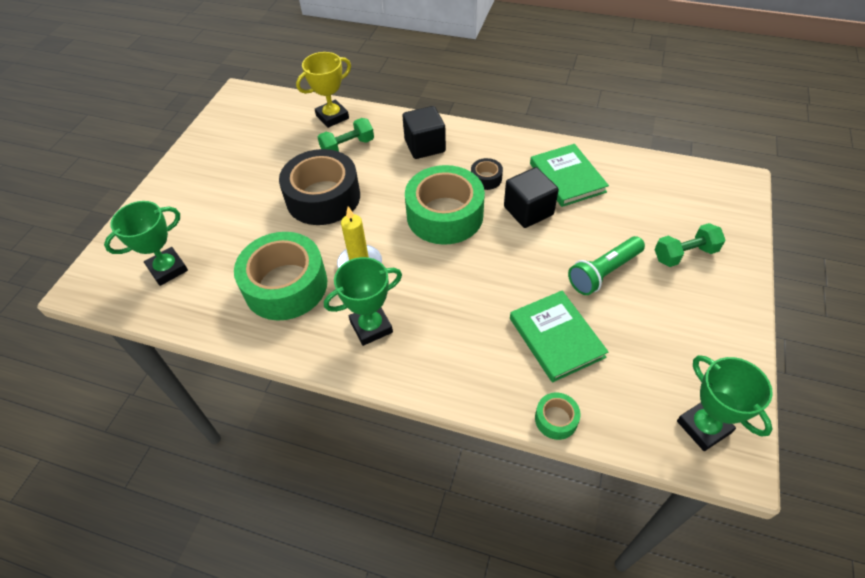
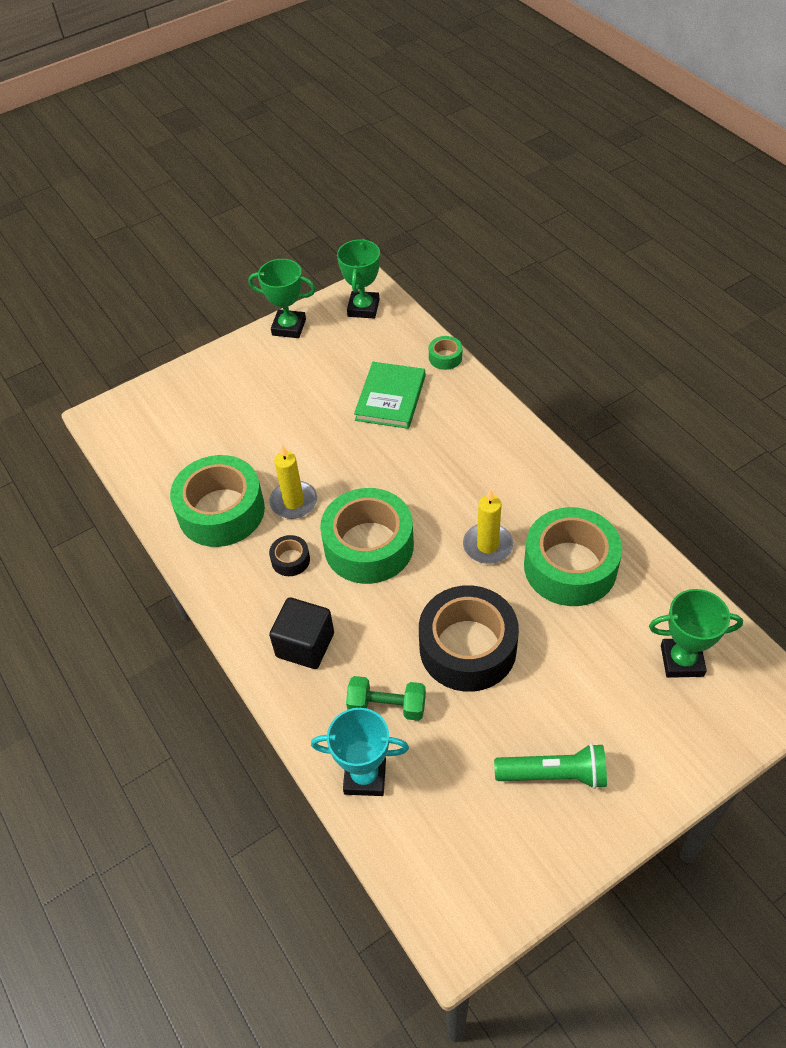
camera: 140 degrees left, 0 degrees up
(332, 117) = (365, 776): yellow trophy -> turquoise trophy
(371, 327) = (520, 485): green trophy -> green trophy (289, 327)
(528, 211) = (294, 502): black cube -> yellow candle
(567, 178) = (221, 511): green book -> green tape
(604, 272) = (302, 417): green flashlight -> green flashlight (554, 774)
(684, 254) = (228, 394): green dumbbell -> none

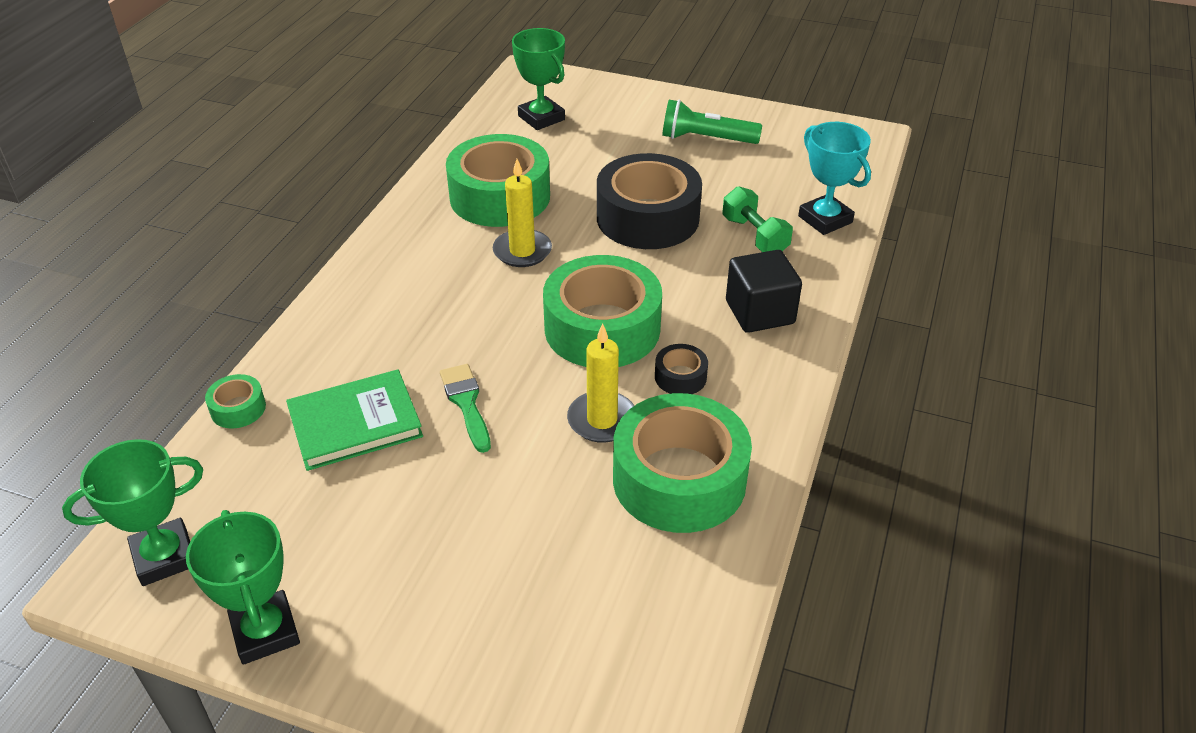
camera: 130 degrees left, 10 degrees down
(363, 449) = (466, 403): none -> green brush
(554, 774) = (706, 139): green flashlight -> green flashlight turned 45 degrees counterclockwise

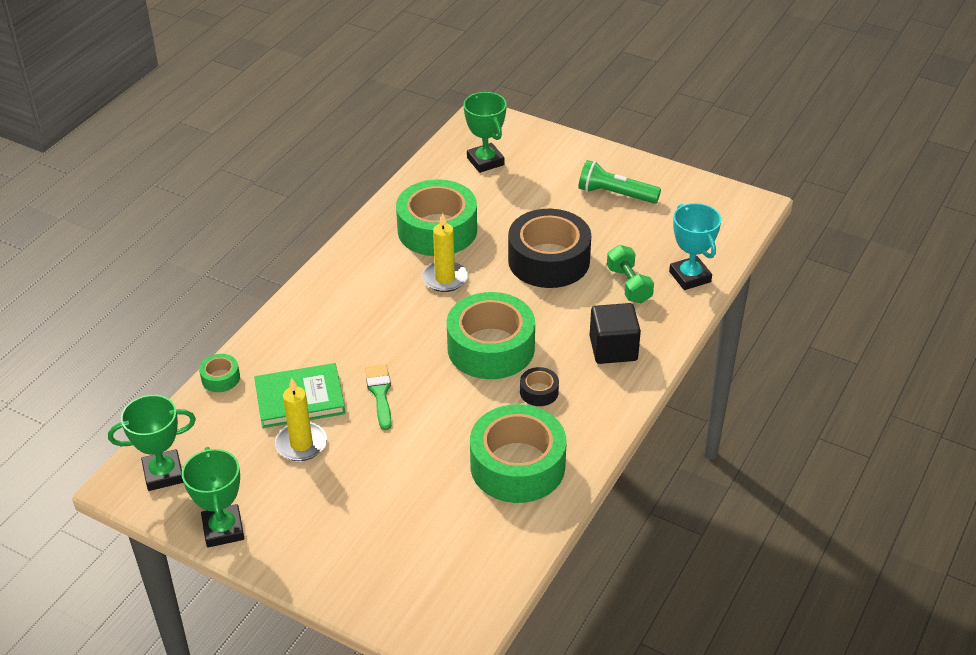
camera: 10 degrees right, 0 degrees up
(602, 420) = (474, 417): yellow candle -> yellow candle (301, 444)

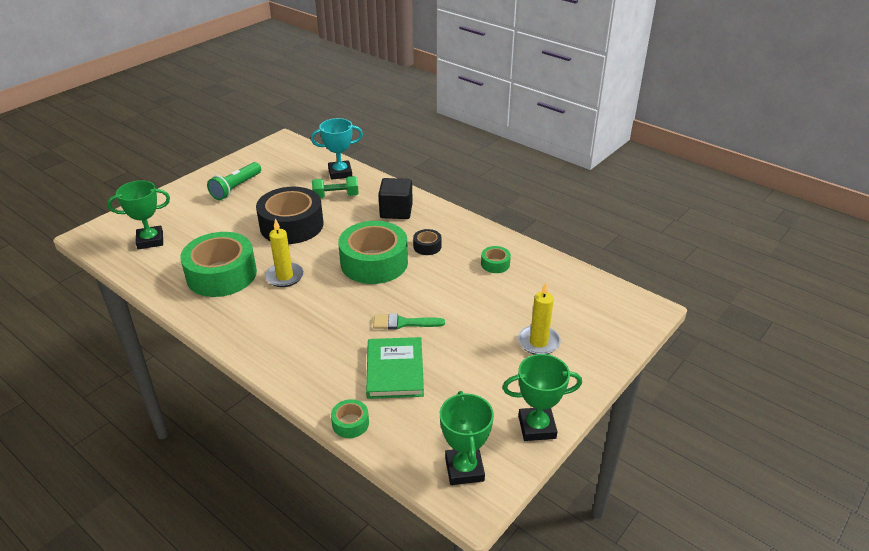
camera: 80 degrees left, 5 degrees down
(301, 444) = (448, 372): yellow candle -> yellow candle (538, 342)
(517, 465) = (495, 264): green tape -> green tape, size x0.43

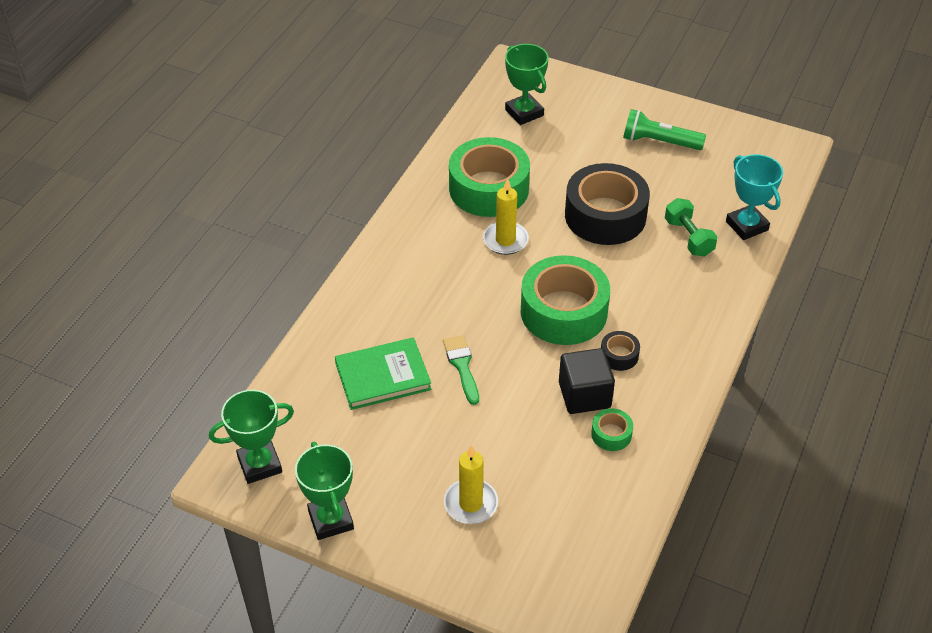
camera: 75 degrees right, 10 degrees up
(350, 423) = (299, 359): green tape -> none
(396, 211) = (684, 306): black cube -> black cube (584, 395)

